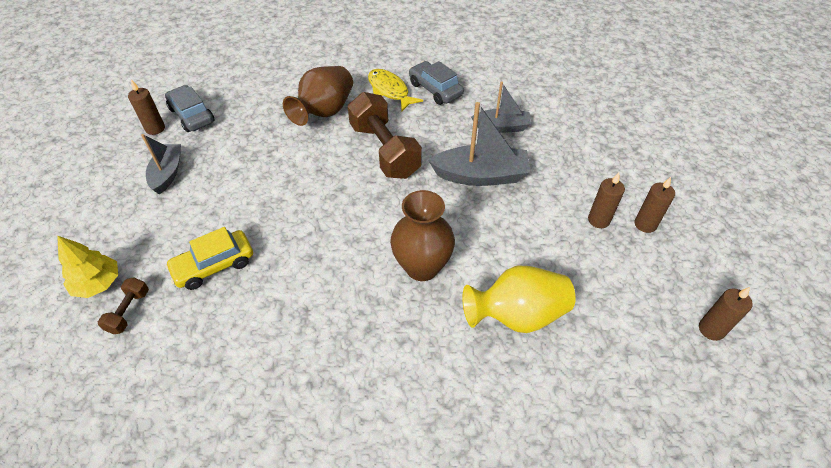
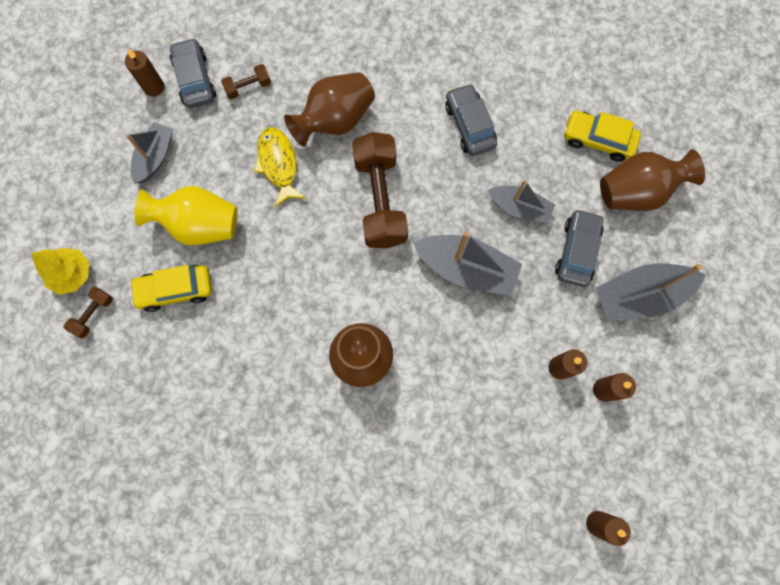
camera: 20 degrees right, 25 degrees up
(241, 109) = (248, 87): none -> brown dumbbell
(389, 90) = (418, 110): yellow fish -> yellow fish (278, 164)
(517, 315) = (428, 443): yellow vase -> yellow vase (199, 225)
(536, 75) = (598, 140): none -> yellow car
(563, 141) = (577, 251): none -> grey car
(583, 96) = (636, 192): none -> brown vase
(629, 155) = (639, 295): none -> grey boat

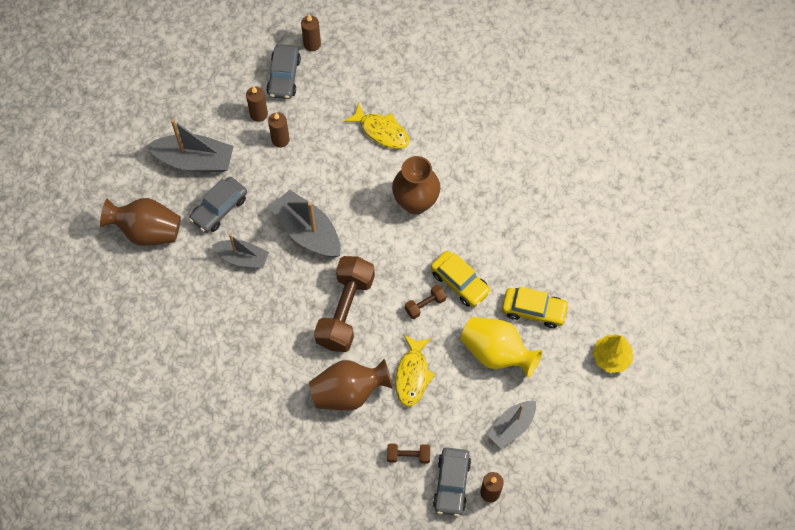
camera: 155 degrees left, 10 degrees down
(93, 314) = (603, 319): brown dumbbell -> brown dumbbell (425, 305)
(447, 436) = (381, 131): none -> yellow fish
(469, 125) = (242, 339): grey car -> grey car (284, 76)
(519, 208) = (242, 258): grey boat -> grey boat turned 150 degrees clockwise
(598, 140) = (149, 282): yellow car -> yellow car (460, 282)

